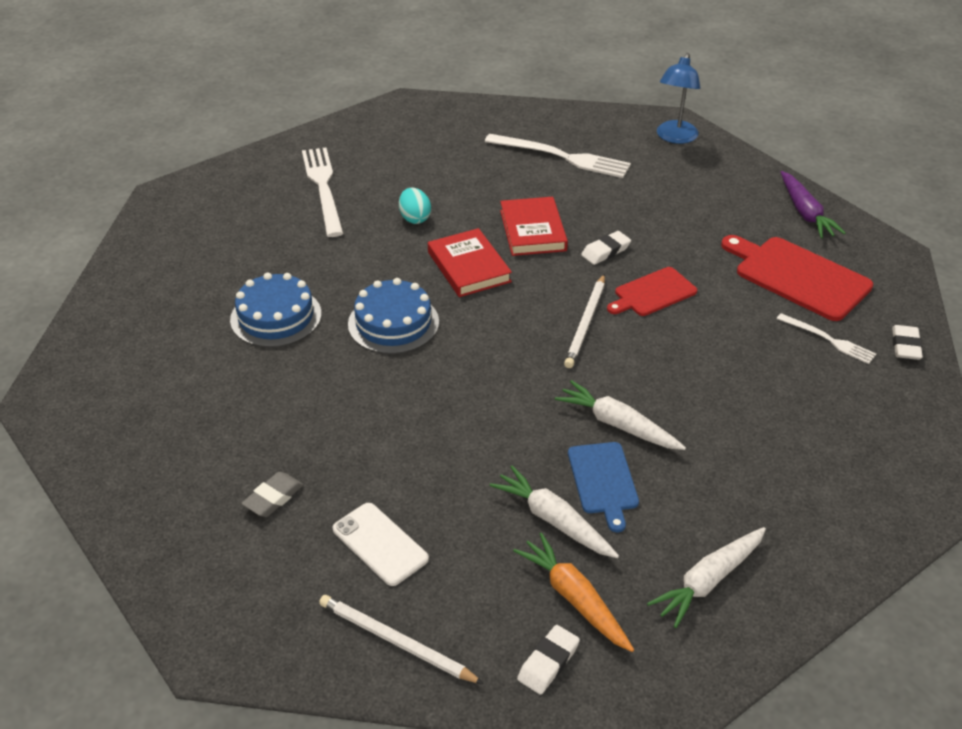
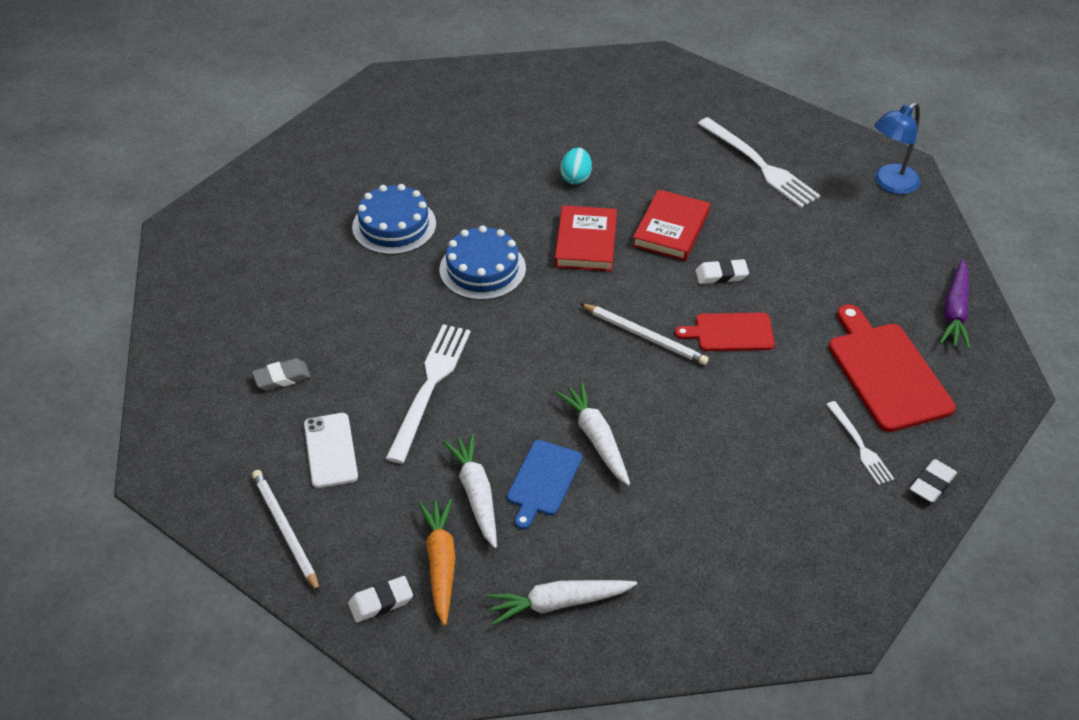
camera: 30 degrees right, 5 degrees up
(323, 188) = (520, 119): white fork -> white fork (430, 387)
(586, 323) = (645, 336): white pencil -> white pencil turned 105 degrees counterclockwise

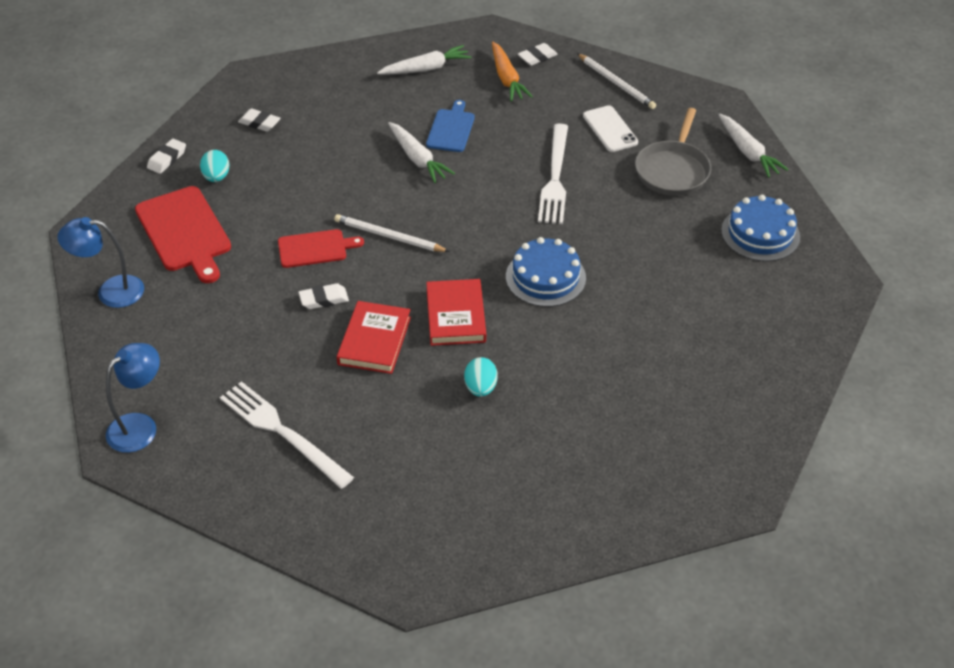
camera: 170 degrees right, 0 degrees up
(282, 378) = (673, 170): grey eraser -> grey pan
(394, 225) = (645, 309): blue cake -> blue cake (760, 234)
(476, 494) = (496, 116): white carrot -> white carrot (748, 152)
(811, 529) = (259, 123): none -> white eraser
(860, 445) = (216, 177): white fork -> turquoise egg
(955, 312) = (111, 291): purple carrot -> blue lamp

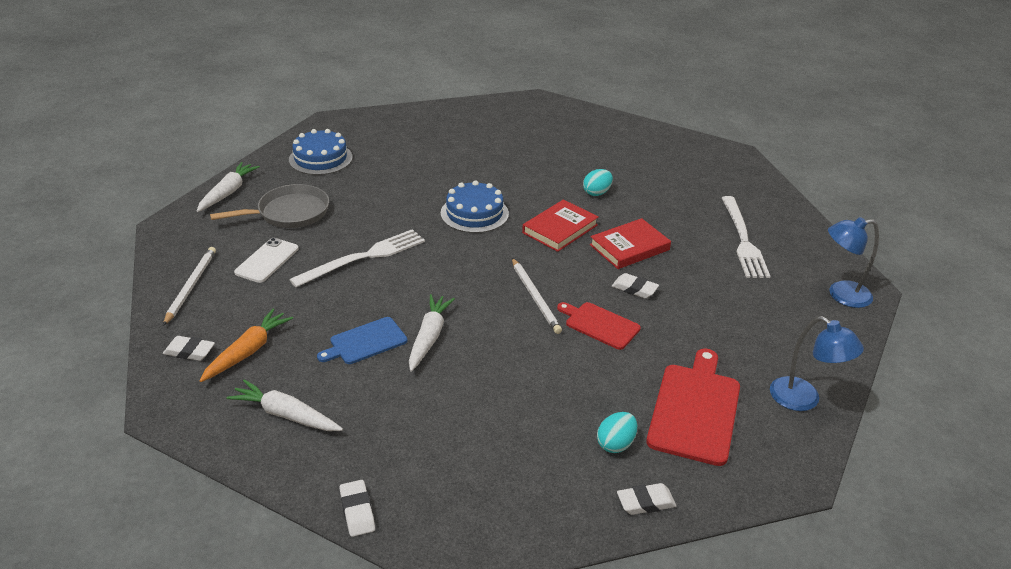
camera: 135 degrees left, 10 degrees down
(259, 123) = (511, 475): white eraser -> white eraser (357, 511)

